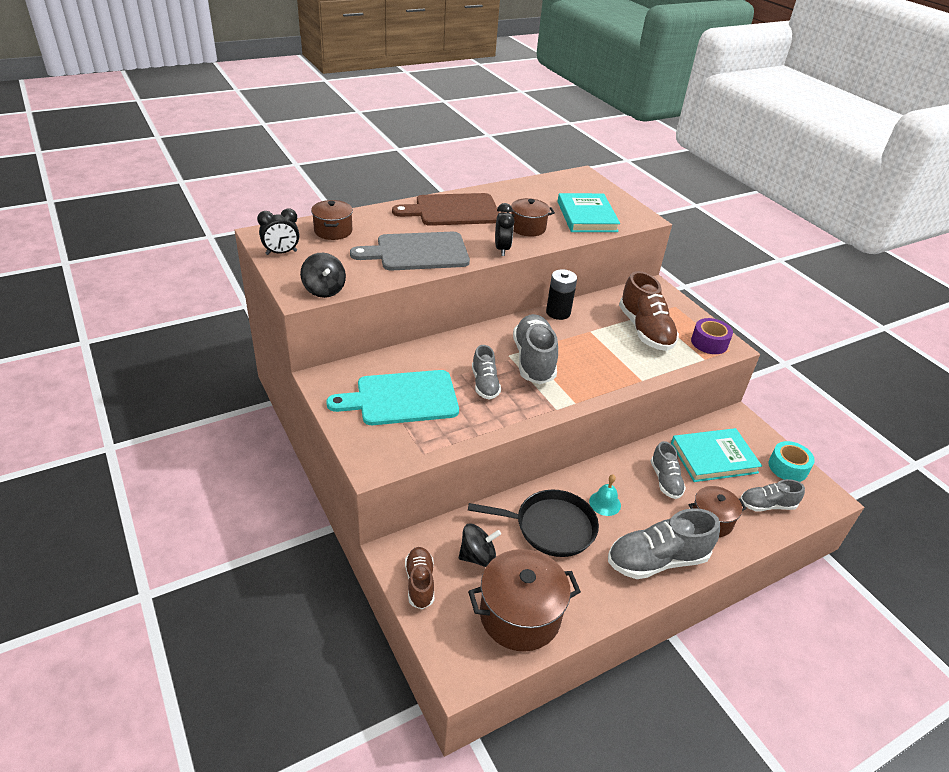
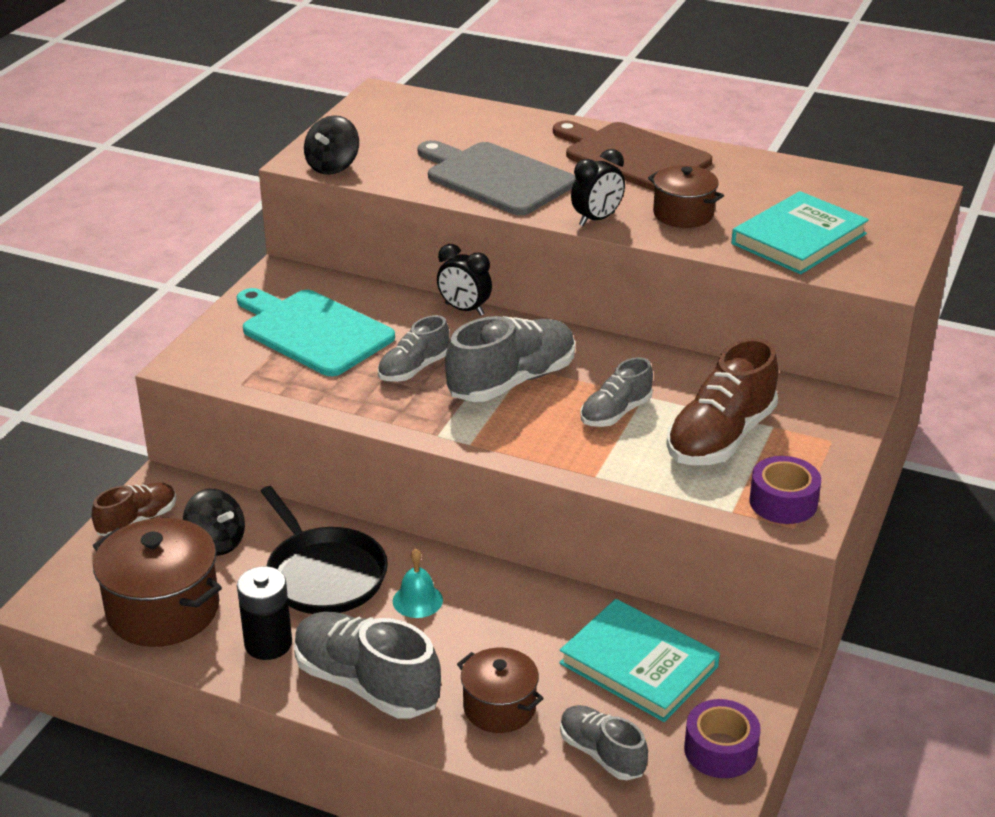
camera: 55 degrees right, 5 degrees down
(281, 253) = (363, 117): black clock -> black clock (464, 309)
(333, 231) = (454, 119): brown pot -> none
(558, 312) = (647, 356): black battery -> black battery (268, 643)
(665, 480) = (528, 636): grey shoe -> grey shoe (615, 413)
(788, 467) = (720, 750): turquoise tape -> purple tape

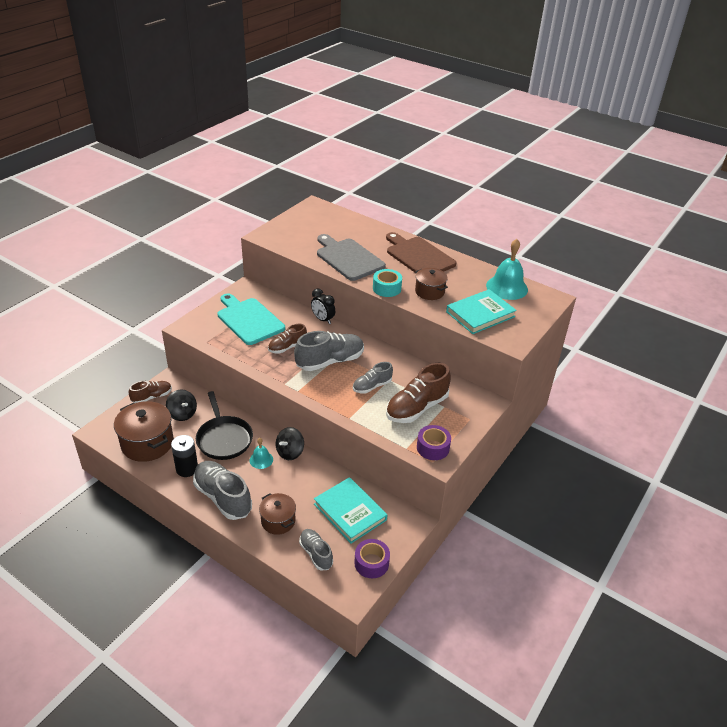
camera: 10 degrees right, 5 degrees up
(332, 166) = (275, 241): black spinning top -> black spinning top (290, 452)
(414, 369) = (287, 347): grey shoe -> brown shoe
(597, 219) = (386, 288): black clock -> turquoise tape
(827, 187) = (507, 287): none -> turquoise bell

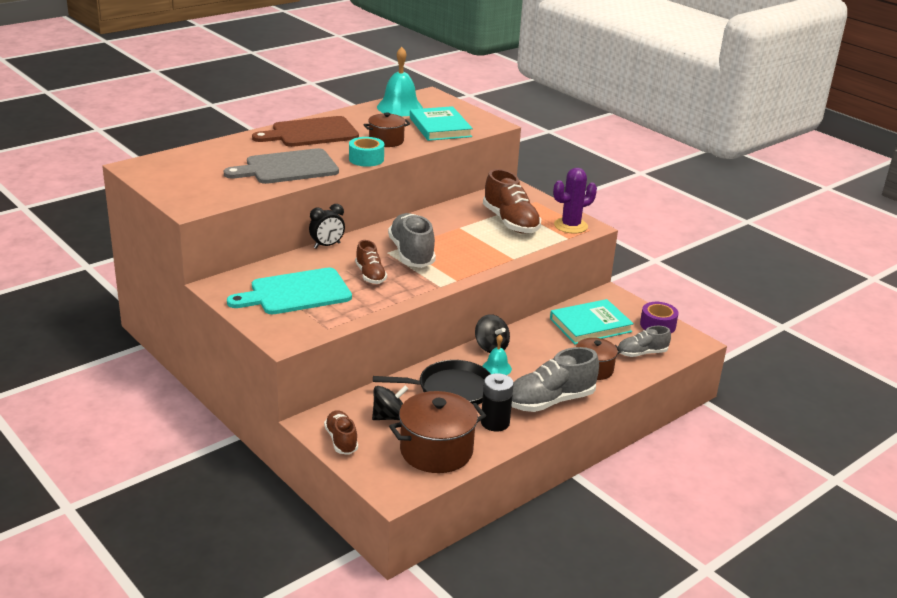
camera: 75 degrees left, 10 degrees down
(372, 386) = (466, 238): grey shoe -> none
(433, 448) = (570, 226): purple tape -> purple cactus

